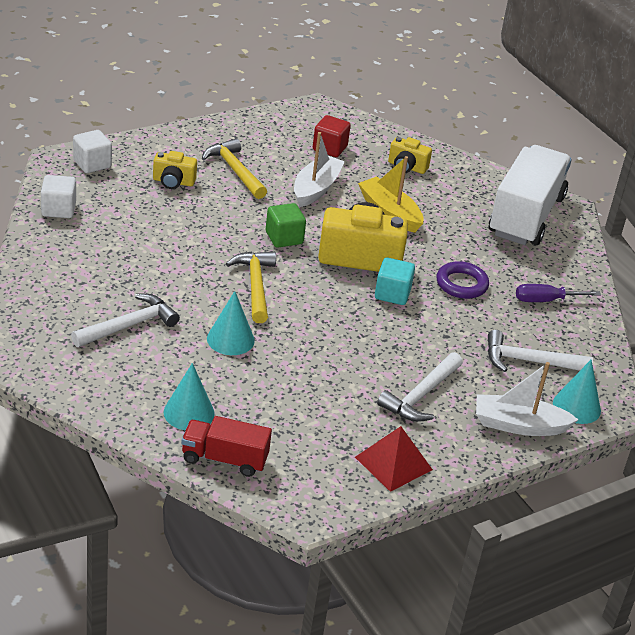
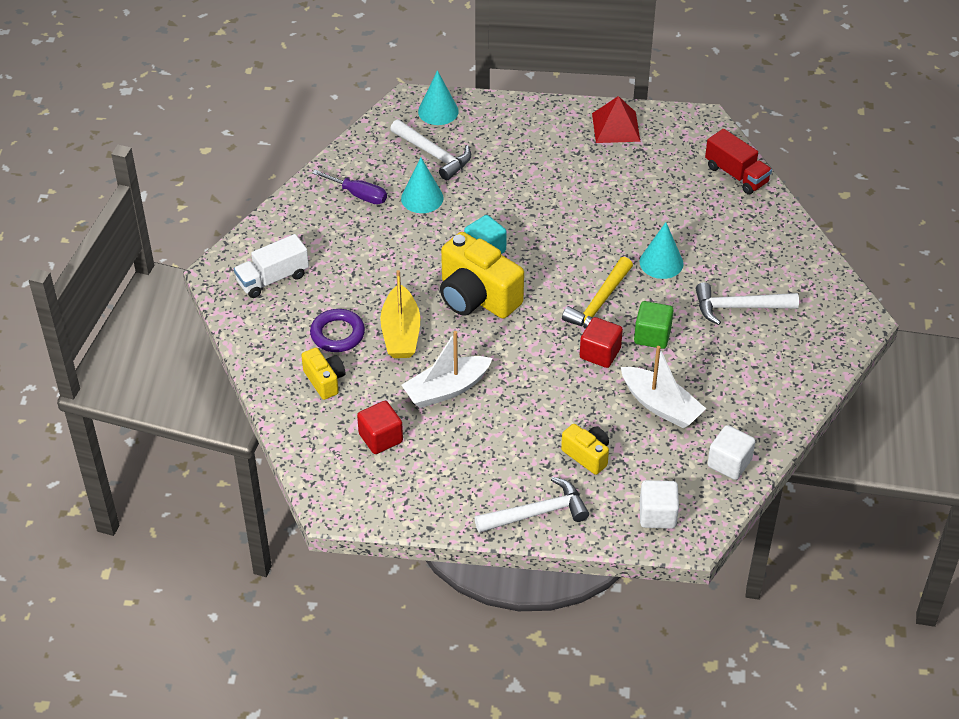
camera: 140 degrees left, 10 degrees up
(189, 412) = (739, 216): turquoise cone -> turquoise cone (422, 198)
(222, 249) = (600, 353): none -> red cube
(234, 170) = (510, 446): yellow hammer -> none
(284, 238) = (530, 343): green cube -> green cube (652, 336)
(420, 396) = (548, 162): white hammer -> white hammer (537, 513)
(461, 284) = (414, 236): purple ring -> purple ring (337, 334)
(519, 425) = (497, 116): white boat -> white boat (661, 405)
(526, 216) = (272, 279): white truck -> white truck, size x0.53

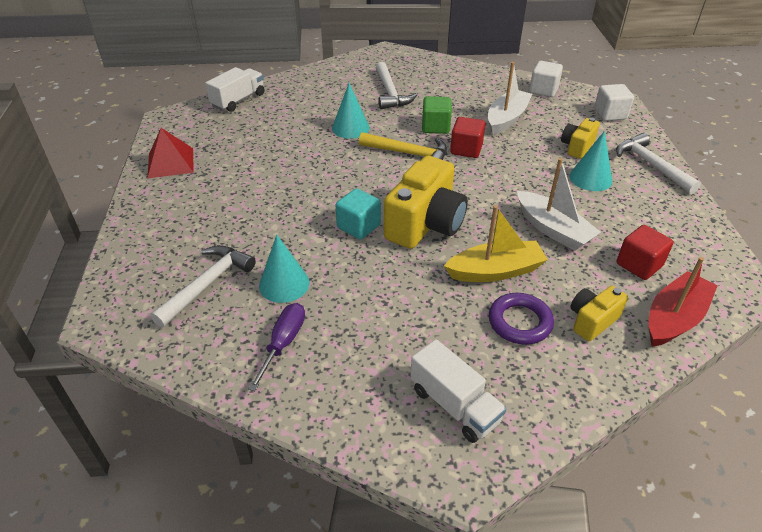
camera: 100 degrees left, 5 degrees down
(310, 437) = (674, 318): none -> red boat
(438, 111) = (126, 291): turquoise cone -> turquoise cone (590, 178)
(736, 175) = (238, 100): red truck -> white truck

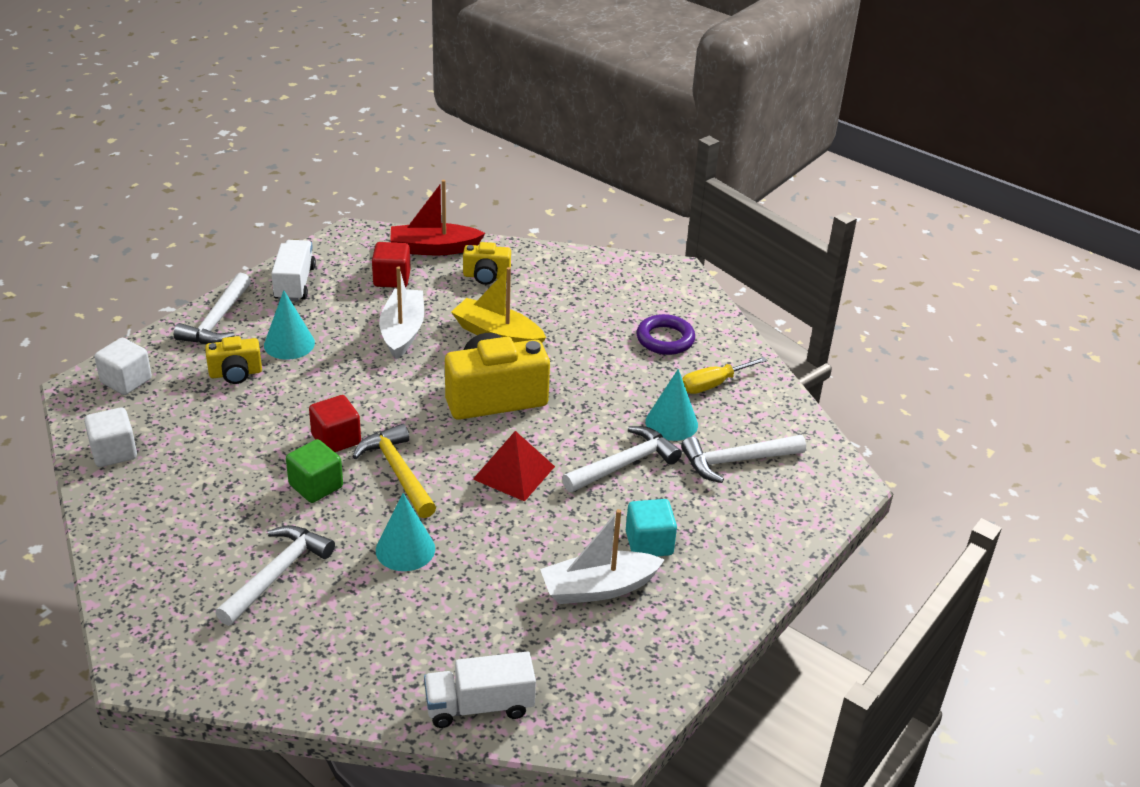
camera: 140 degrees left, 5 degrees down
(170, 163) = (667, 637): red pyramid -> red pyramid (514, 472)
(283, 343) = (713, 384): purple screwdriver -> yellow screwdriver
(286, 234) = (625, 464): none -> white hammer
(358, 226) = (553, 431): turquoise cube -> turquoise cube (649, 543)
(454, 405) = (639, 294): white truck -> white truck (295, 283)
(506, 119) = (229, 445): white boat -> white boat (598, 588)
(519, 322) = (533, 302): purple ring -> purple ring (665, 339)

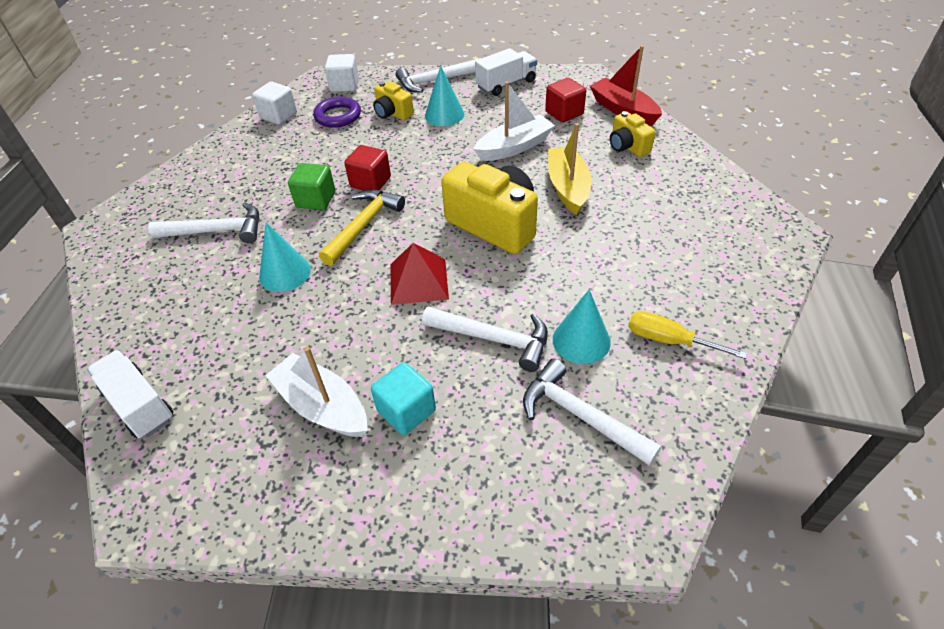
camera: 60 degrees right, 10 degrees up
(665, 339) = (688, 276): purple ring -> purple ring (338, 116)

